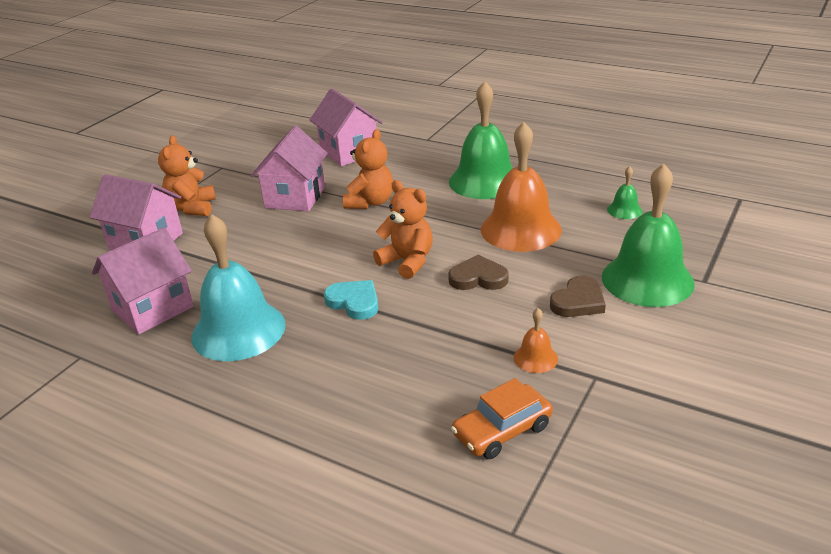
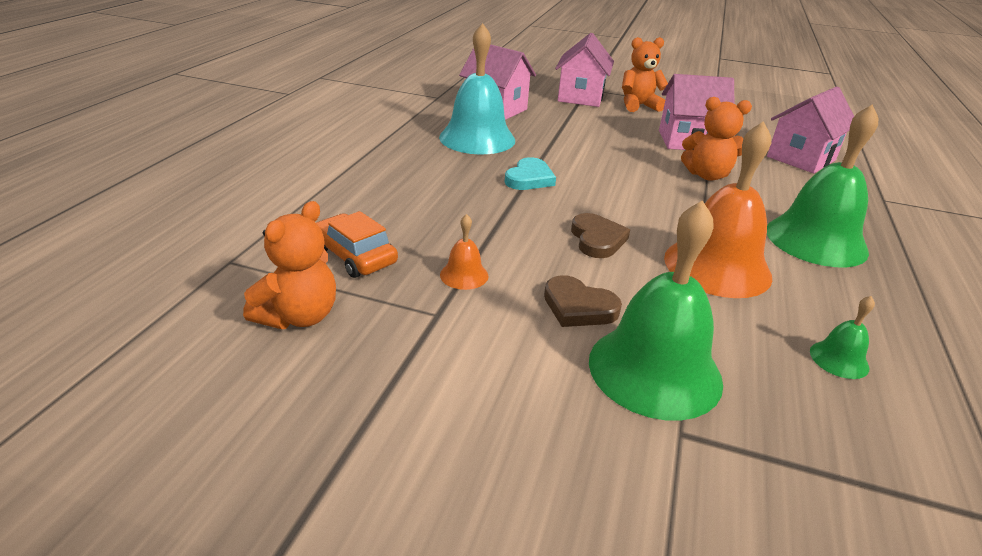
camera: 75 degrees right, 0 degrees up
(407, 262) = (607, 199): orange teddy bear -> orange teddy bear (299, 316)

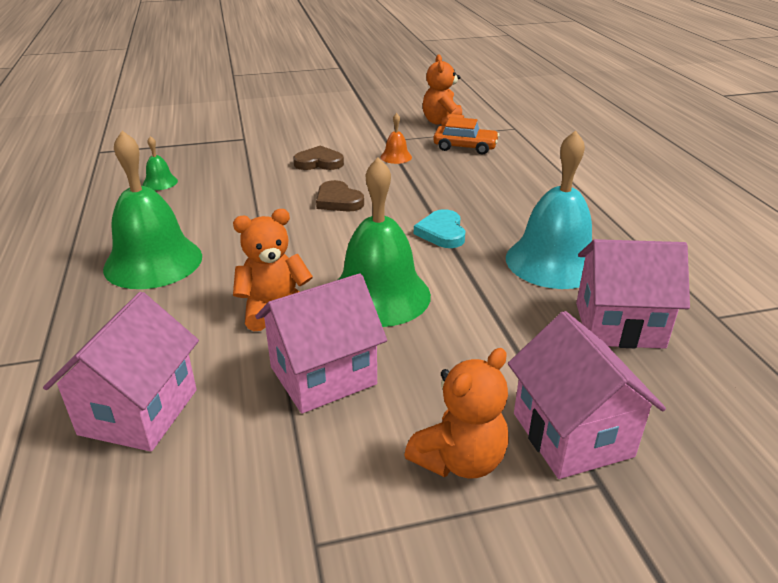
camera: 150 degrees right, 0 degrees up
(654, 370) = (263, 152): green bell -> green bell (379, 295)
(717, 266) = (241, 210): orange bell -> none

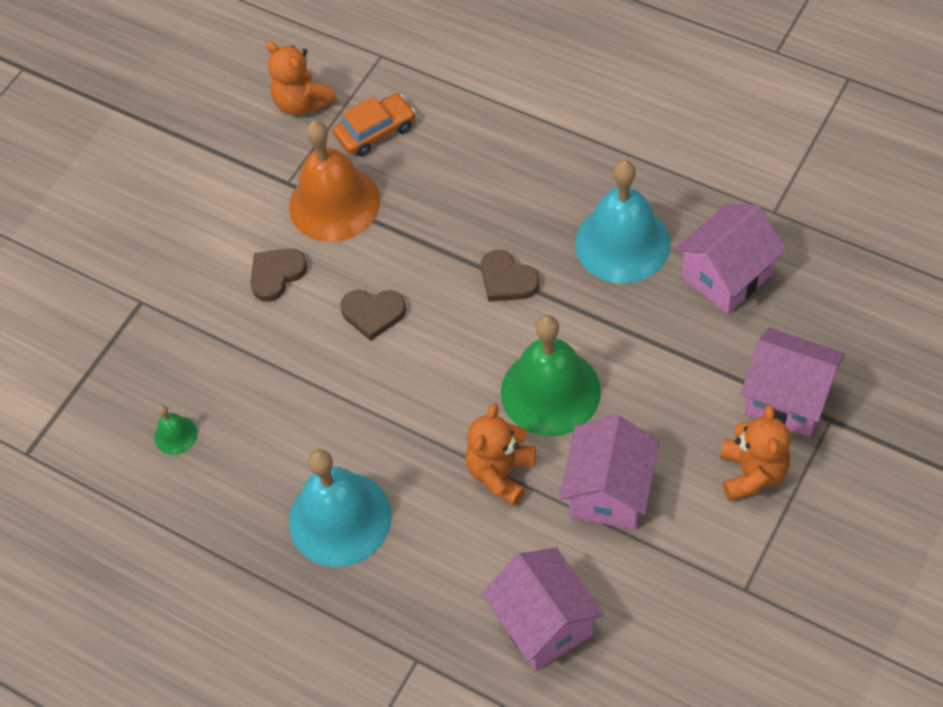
camera: 40 degrees left, 25 degrees up
(153, 262) = (340, 518): green bell -> turquoise bell
(396, 157) = (334, 203): orange bell -> orange bell, size x2.29
(442, 232) = (507, 280): turquoise heart -> brown heart

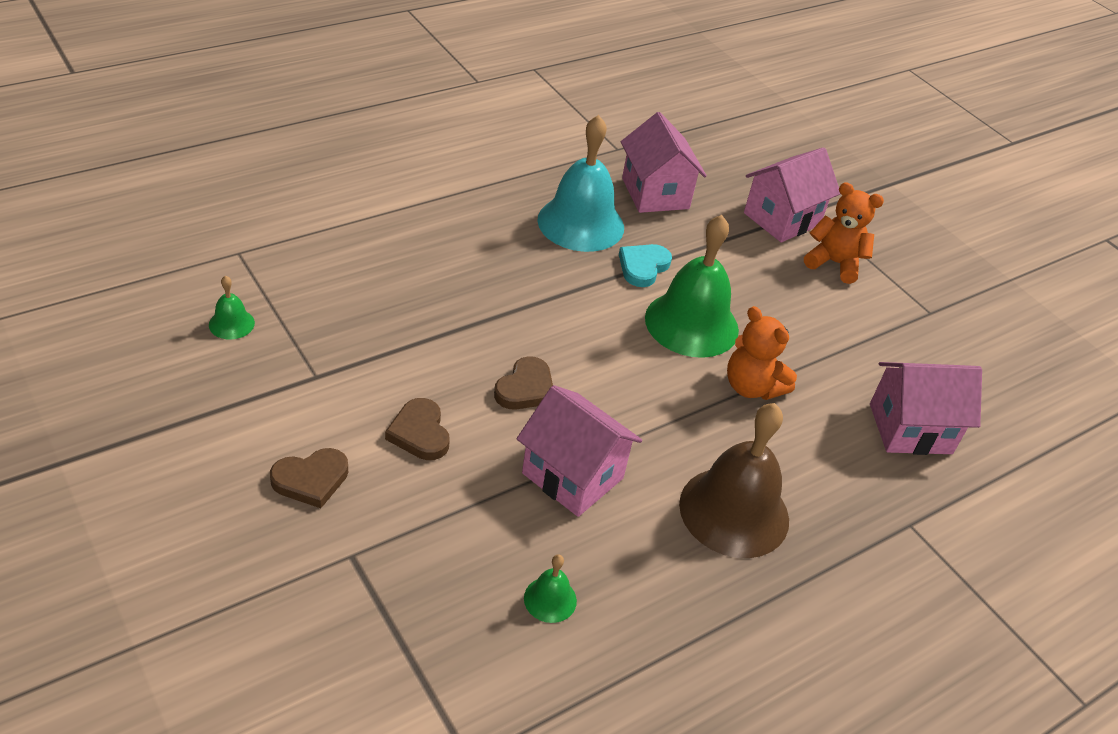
camera: 75 degrees left, 15 degrees down
(302, 103) = (231, 324): orange teddy bear -> green bell
(334, 203) = (375, 357): orange bell -> none
(340, 518) = (734, 511): turquoise bell -> brown bell
(375, 131) = (321, 295): orange car -> none
(507, 280) = (561, 295): brown heart -> brown heart (311, 480)
(600, 319) = (643, 267): none -> turquoise heart
(609, 492) = (807, 337): pink house -> pink house (572, 476)

